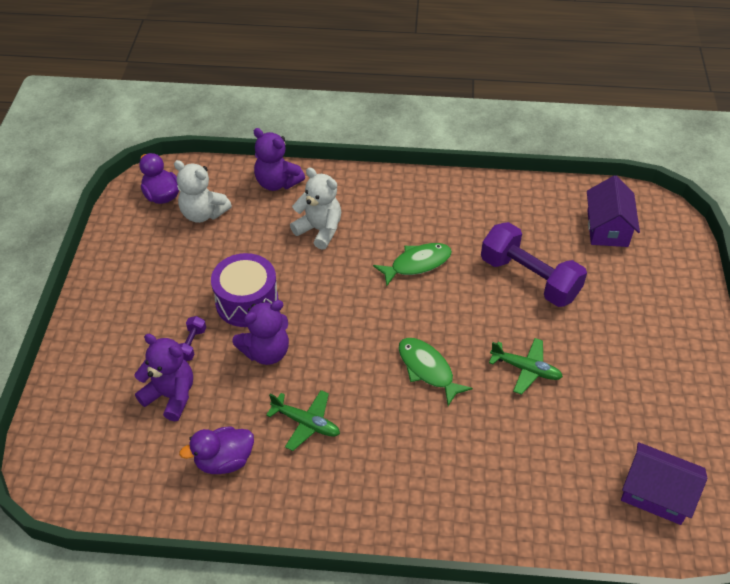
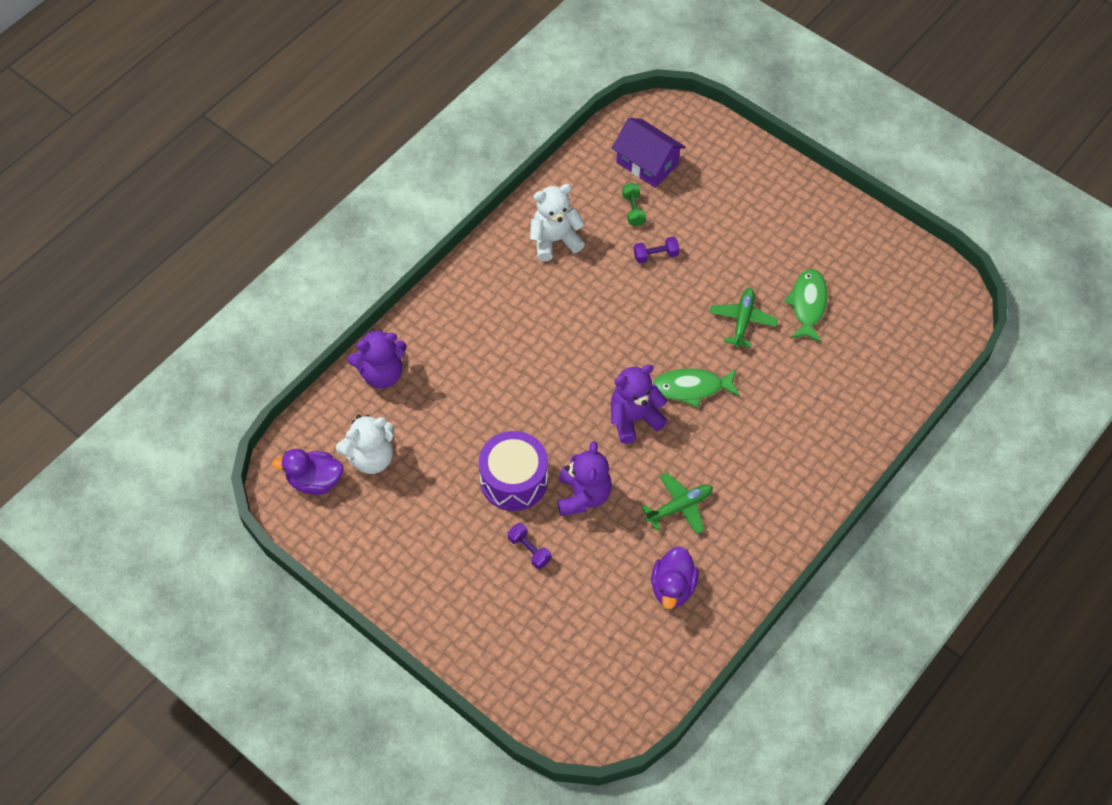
camera: 55 degrees left, 10 degrees up
(171, 396) = (575, 595): purple teddy bear -> purple teddy bear (634, 418)
(319, 230) = (473, 374): white teddy bear -> white teddy bear (555, 240)
(417, 264) = (575, 324): green fish -> green fish (807, 304)
(526, 369) = (742, 320): green plane -> green plane turned 45 degrees counterclockwise
(529, 278) = (655, 255): purple dumbbell -> purple dumbbell, size x0.42
(556, 243) = (633, 210): none -> green dumbbell
(656, 493) = (906, 315): purple house -> none

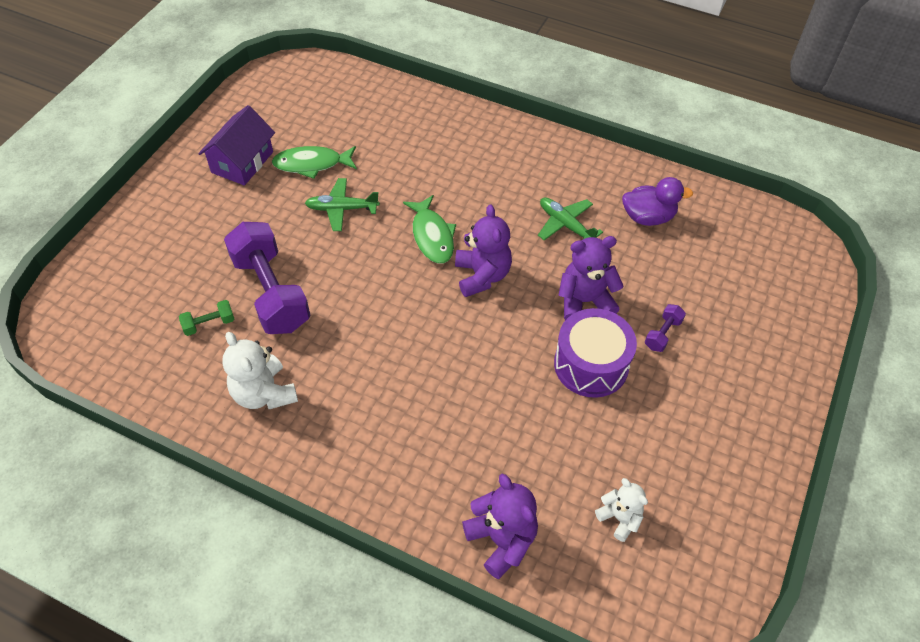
camera: 105 degrees left, 5 degrees down
(315, 481) = (675, 575): purple duck -> none
(371, 458) = (619, 518): white teddy bear -> white teddy bear, size x0.62
(634, 418) = (482, 275): purple teddy bear -> purple teddy bear turned 150 degrees counterclockwise
(647, 163) = (138, 323): purple house -> purple house (242, 162)
(655, 255) = (271, 292): purple dumbbell -> purple dumbbell, size x2.37

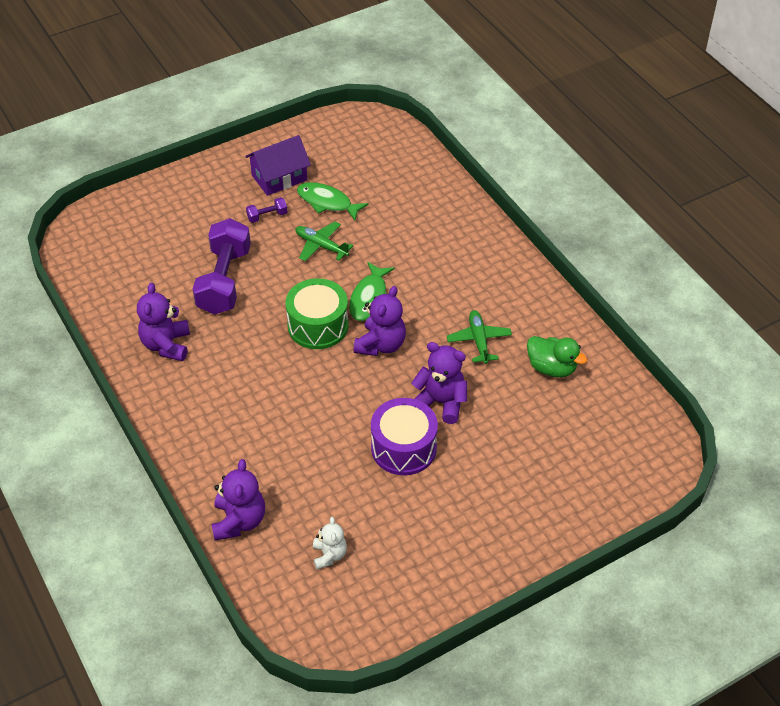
camera: 35 degrees right, 5 degrees down
(209, 324) = (168, 281): green dumbbell -> none
(264, 393) = (166, 345): white teddy bear -> purple teddy bear
(406, 289) = (318, 325): none -> green drum
(648, 217) = (551, 368): purple duck -> green duck
(662, 334) = (478, 456): purple dumbbell -> purple dumbbell (267, 216)

